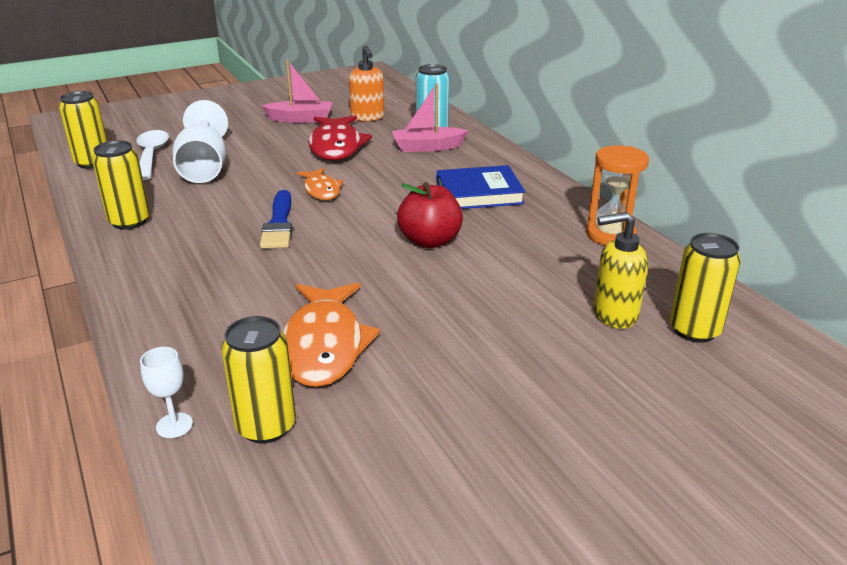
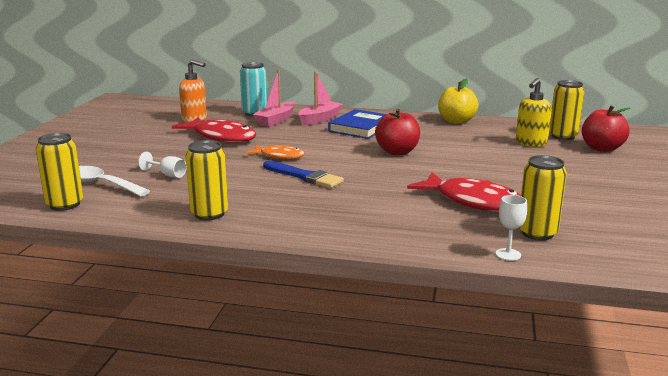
camera: 50 degrees left, 10 degrees down
(204, 168) = (168, 175): white goblet -> white goblet, size x0.46
(300, 119) = (151, 133): pink boat -> pink boat (320, 119)
(324, 345) = (474, 201): orange fish -> red fish
(610, 235) = (456, 121): orange hourglass -> yellow apple
(697, 381) = (602, 148): none -> red apple

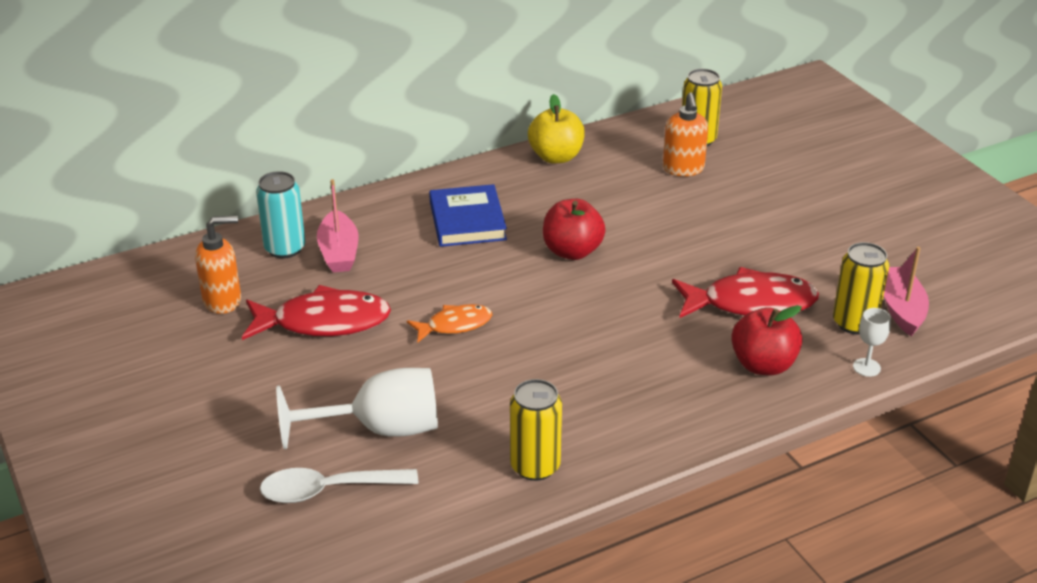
camera: 40 degrees left, 15 degrees up
(65, 204) = (347, 548): yellow can -> none
(168, 175) = (380, 429): white goblet -> white goblet, size x2.17
(304, 176) = (538, 348): blue brush -> none
(320, 119) = (391, 224): pink boat -> pink boat (901, 309)
(531, 143) = (683, 169): yellow soap dispenser -> orange soap dispenser
(602, 148) = (757, 148): red apple -> red apple (763, 365)

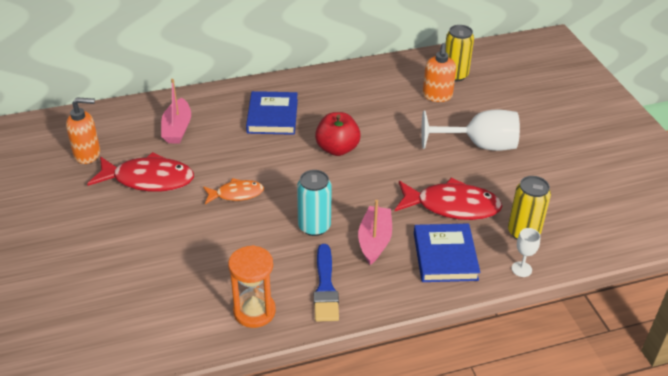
camera: 10 degrees right, 5 degrees up
(285, 248) = (142, 121): turquoise can -> turquoise can (314, 226)
(328, 490) = (105, 307): white spoon -> none
(380, 429) = (157, 266): white goblet -> white goblet (479, 145)
(535, 466) = (254, 311): yellow can -> orange hourglass
(556, 157) = (350, 76): yellow apple -> none
(619, 424) = (325, 287): none -> blue brush
(763, 365) = (445, 256): red apple -> blue book
(901, 309) = (562, 226): pink boat -> pink boat (374, 241)

